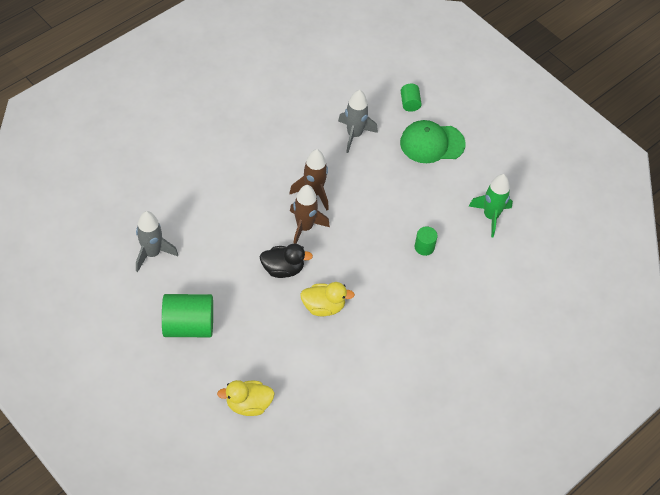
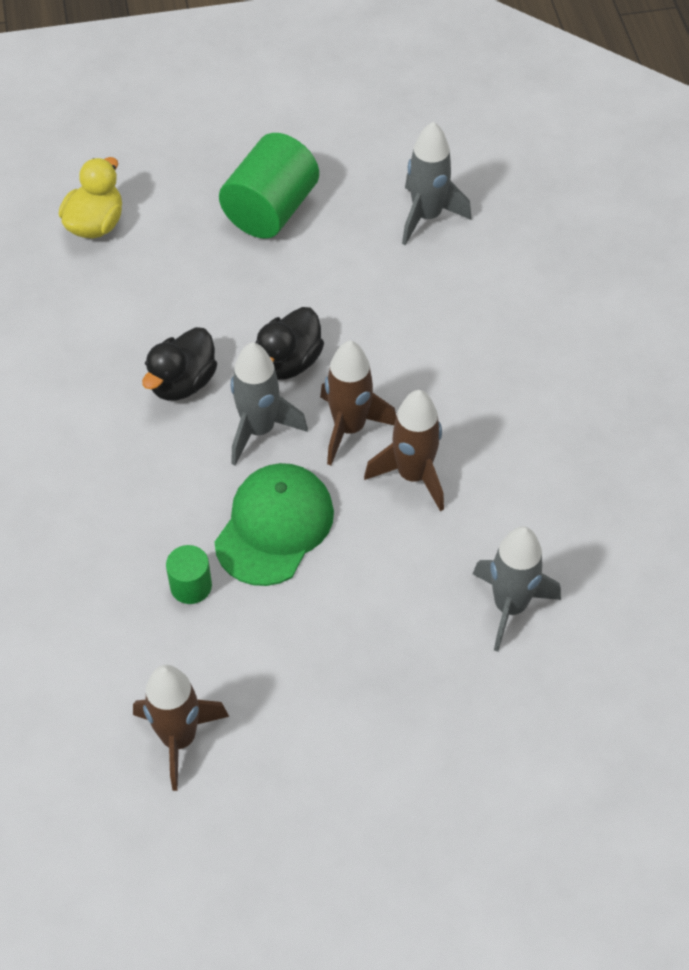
camera: 125 degrees right, 0 degrees up
(323, 307) = (182, 383): yellow duck -> black duck
(329, 262) = (259, 430): none -> grey rocket
(409, 103) = (538, 752): green cylinder -> none
(432, 143) = (412, 735): green cap -> green cap (274, 526)
(490, 216) = (179, 738): green rocket -> brown rocket

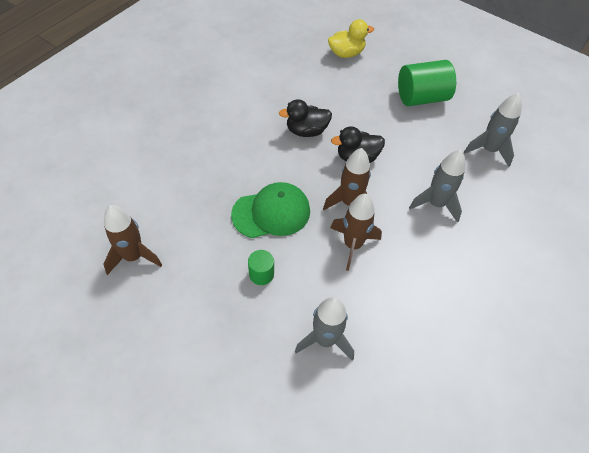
camera: 45 degrees right, 0 degrees up
(191, 586) = (212, 205): green cylinder -> green cylinder (261, 274)
(259, 430) = (313, 172): grey rocket -> grey rocket (435, 204)

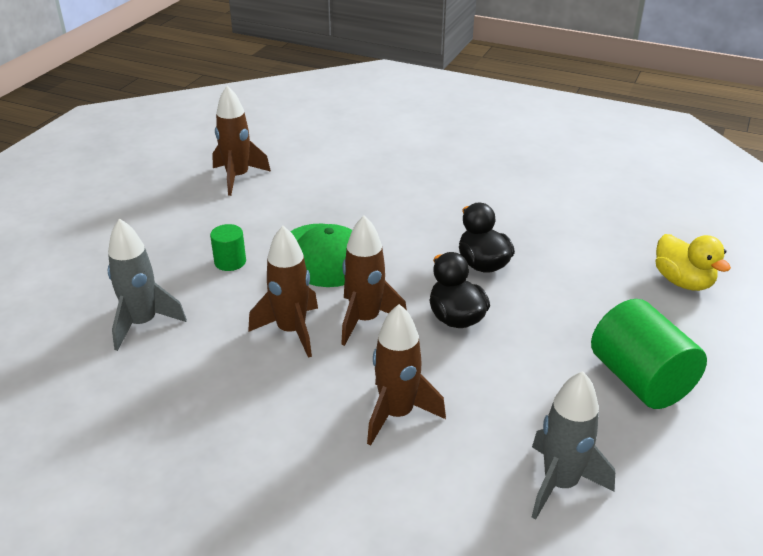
camera: 80 degrees right, 20 degrees down
(435, 204) = (397, 414): grey rocket -> brown rocket

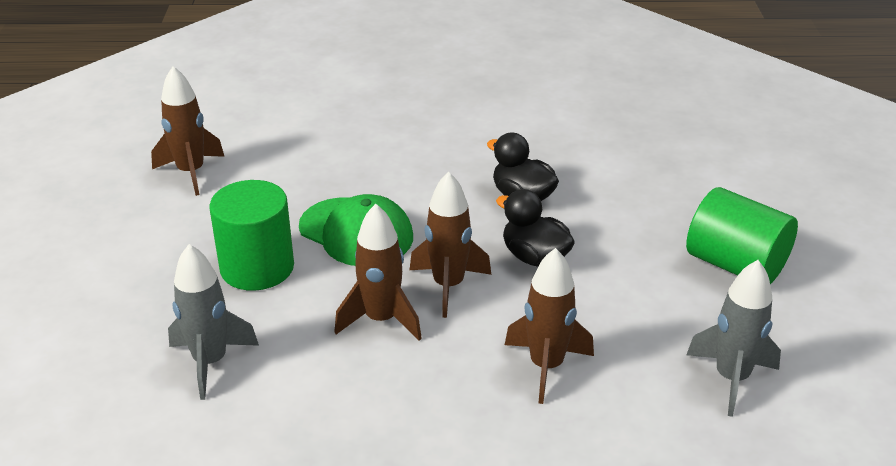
camera: 25 degrees left, 0 degrees up
(230, 262) = (257, 267): green cylinder -> green cylinder, size x1.97
(683, 282) = (712, 164): yellow duck -> none

